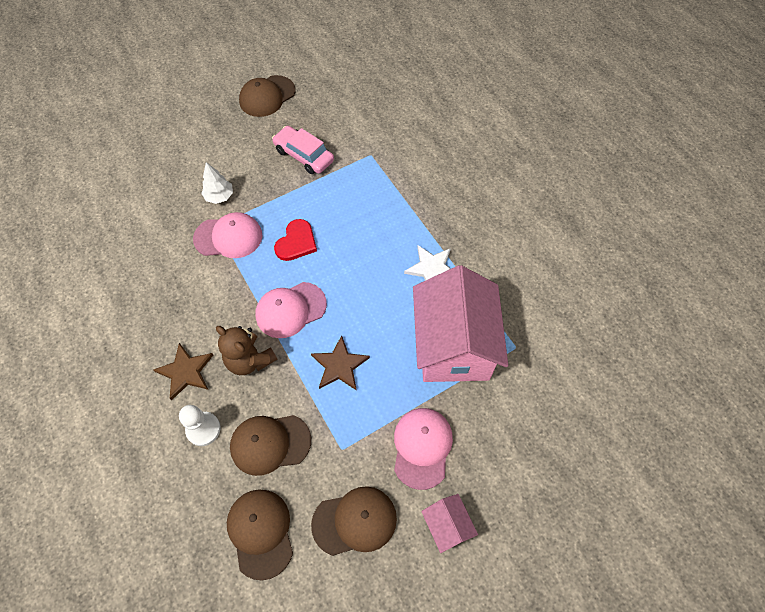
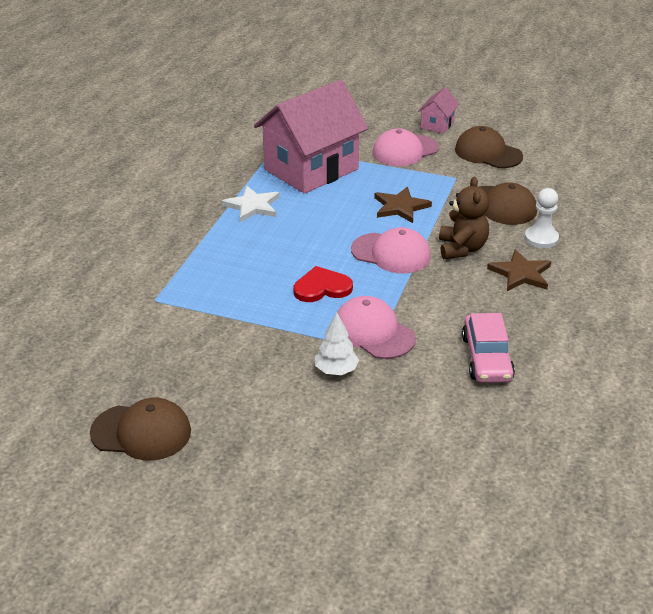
camera: 130 degrees left, 25 degrees down
(261, 532) = (553, 180): brown cap -> none
(304, 155) = (207, 344): pink car -> pink car (486, 358)

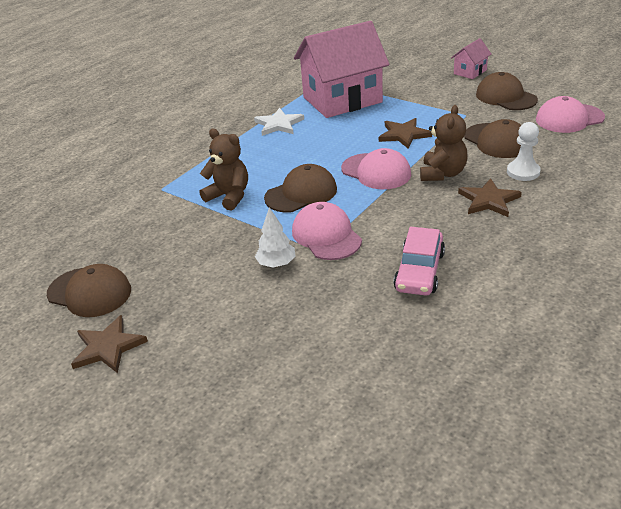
camera: 20 degrees right, 0 degrees up
(200, 488) = (108, 347): none -> brown star
(241, 300) = (229, 196): none -> brown teddy bear
(322, 287) = (301, 193): red heart -> brown cap
(405, 151) = (430, 90): pink cap -> pink cap (569, 118)

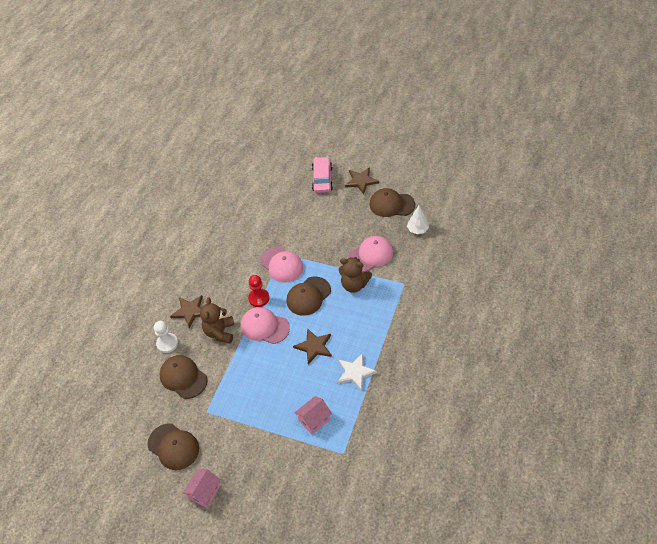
camera: 165 degrees right, 15 degrees up
(276, 264) = (302, 240): white tree -> white tree (417, 230)
(342, 100) = (314, 420): pink house -> pink house, size x0.43
(376, 201) = (259, 298): none -> red pawn
(403, 135) = (252, 374): brown star -> brown star (314, 347)
(419, 271) = (226, 250): pink car -> pink car (322, 179)
(569, 118) = (126, 418): pink cap -> pink cap (370, 255)

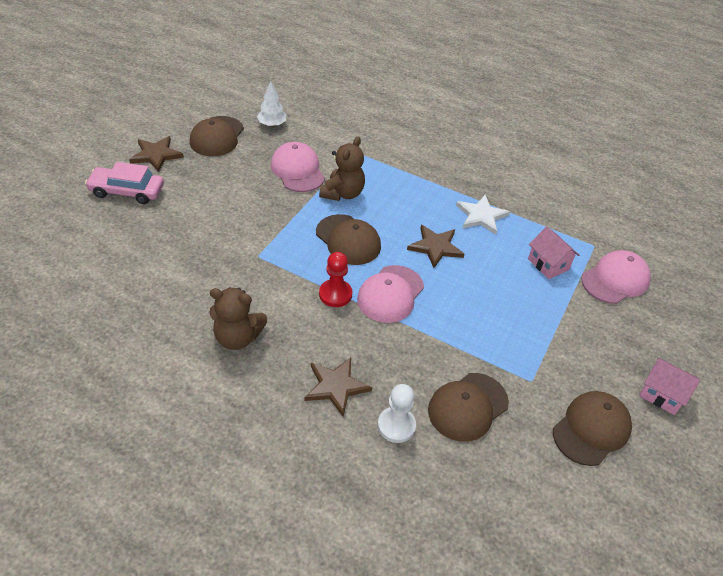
camera: 90 degrees left, 5 degrees down
(220, 332) = (389, 349): brown teddy bear -> brown teddy bear (237, 337)
(281, 264) = (279, 260): pink cap -> pink cap (615, 280)

